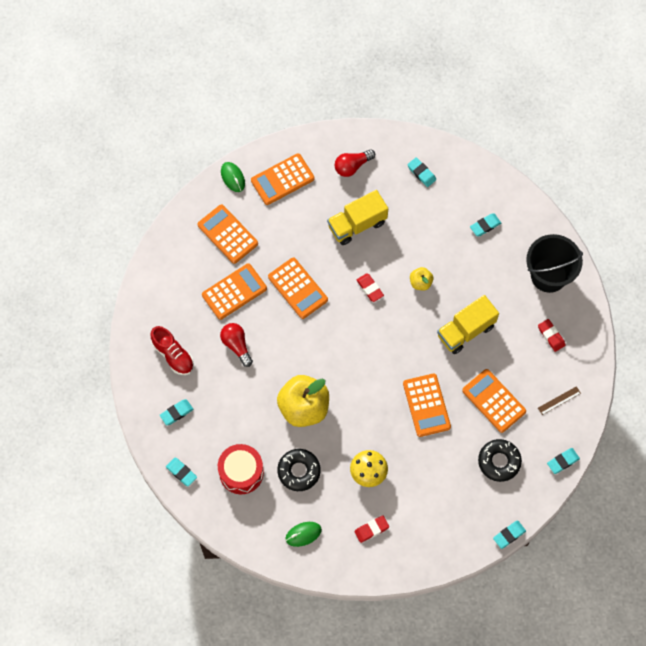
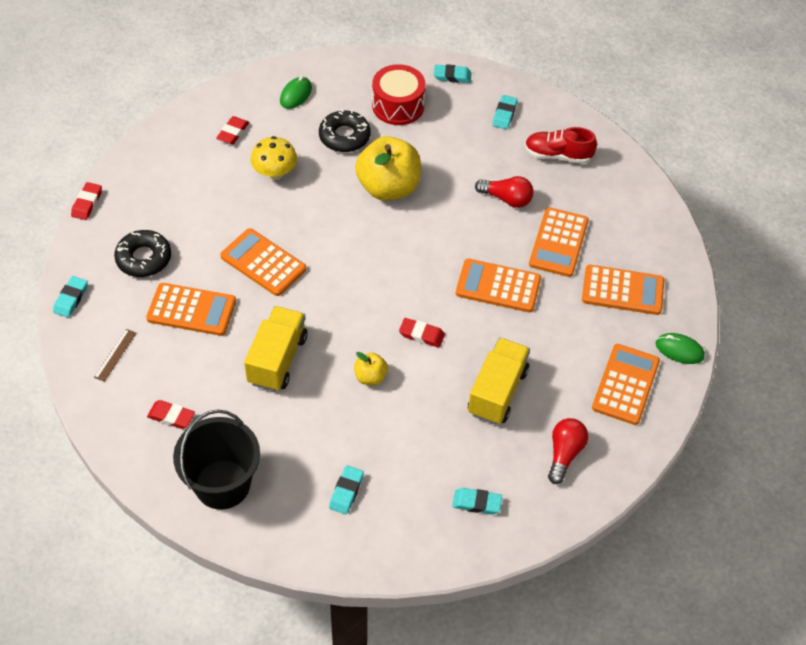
camera: 140 degrees right, 15 degrees down
(509, 535) = (87, 203): turquoise eraser -> red eraser

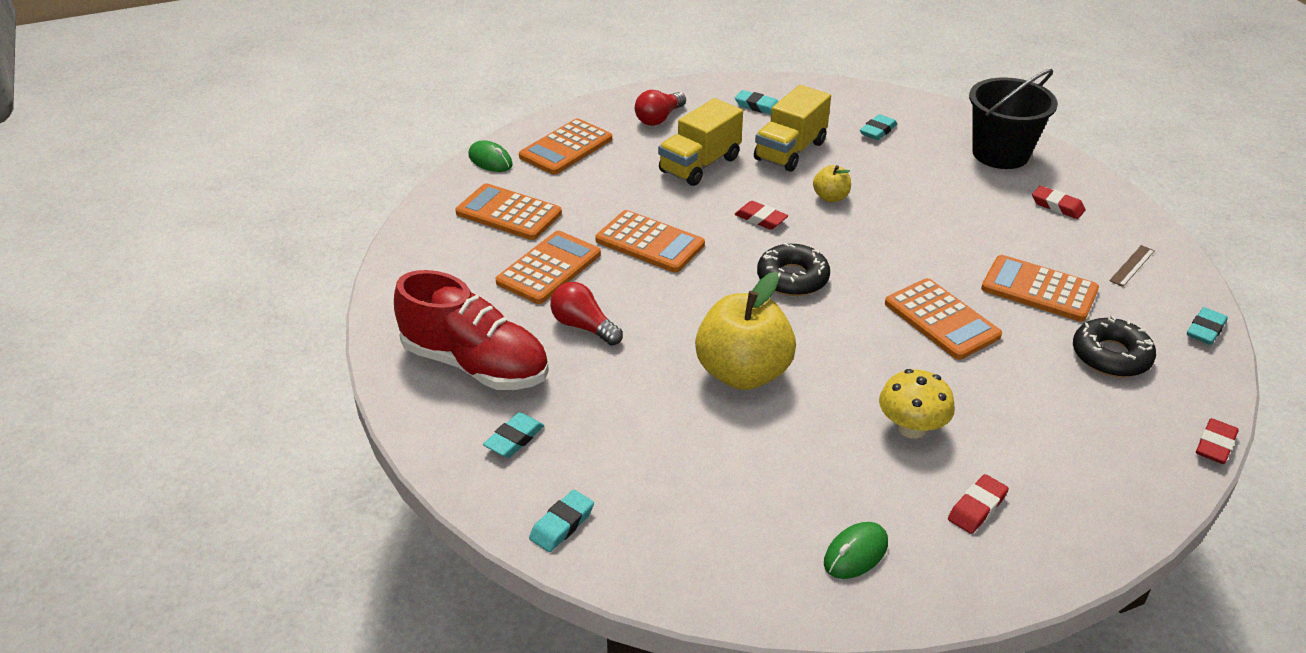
camera: 160 degrees left, 15 degrees down
(277, 359) = (934, 228): yellow truck -> yellow truck (790, 151)
(344, 136) = (787, 460): black donut -> black donut (792, 278)
(398, 106) = (680, 492): red drum -> none
(452, 76) = (562, 524): turquoise eraser -> turquoise eraser turned 75 degrees counterclockwise
(558, 155) = (475, 364): red shoe -> red shoe, size x1.61

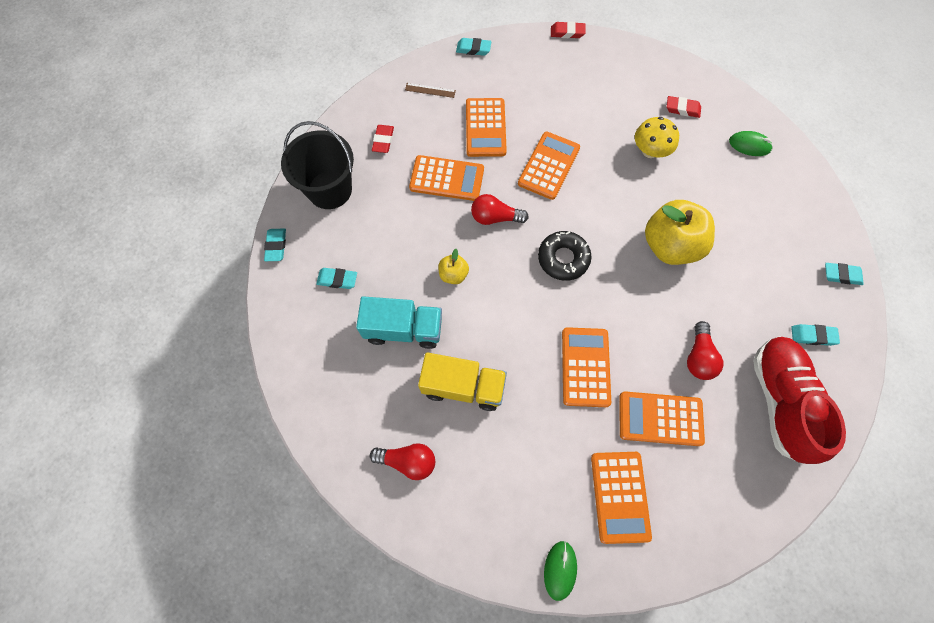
camera: 120 degrees left, 30 degrees up
(566, 148) = (501, 513): orange calculator -> orange calculator (447, 178)
(757, 106) = (343, 388): turquoise eraser -> turquoise eraser (276, 246)
(760, 219) = (509, 308): red eraser -> none
(790, 151) = (403, 329): yellow truck -> turquoise truck
(887, 249) = (495, 217): none -> red light bulb
(1111, 356) = (526, 83): black donut -> none

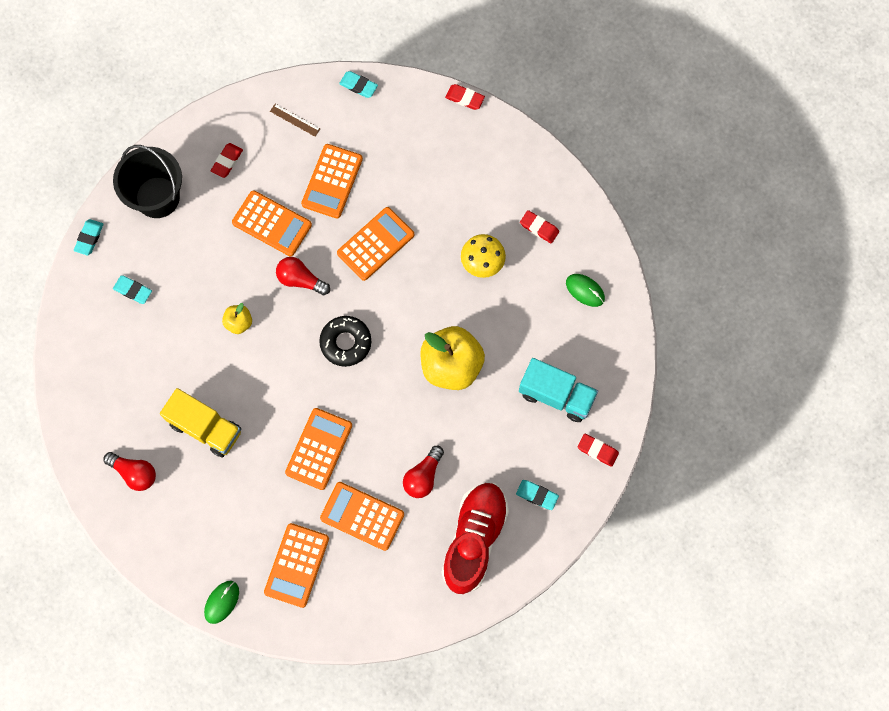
camera: 20 degrees right, 5 degrees up
(403, 329) = (174, 358): turquoise truck -> turquoise truck (556, 395)
(841, 275) = (597, 450): turquoise eraser -> red eraser

